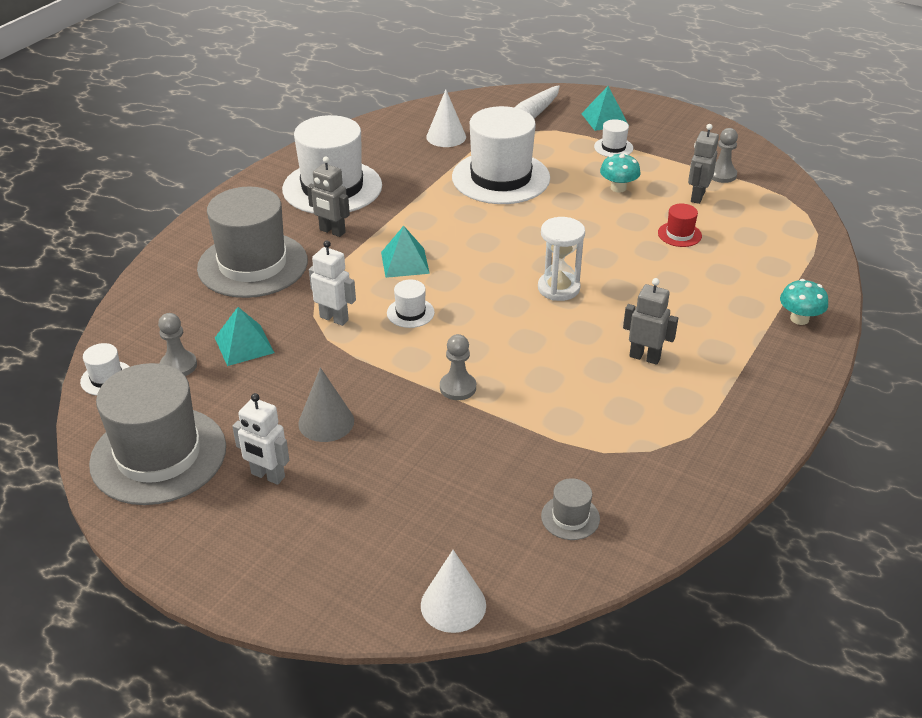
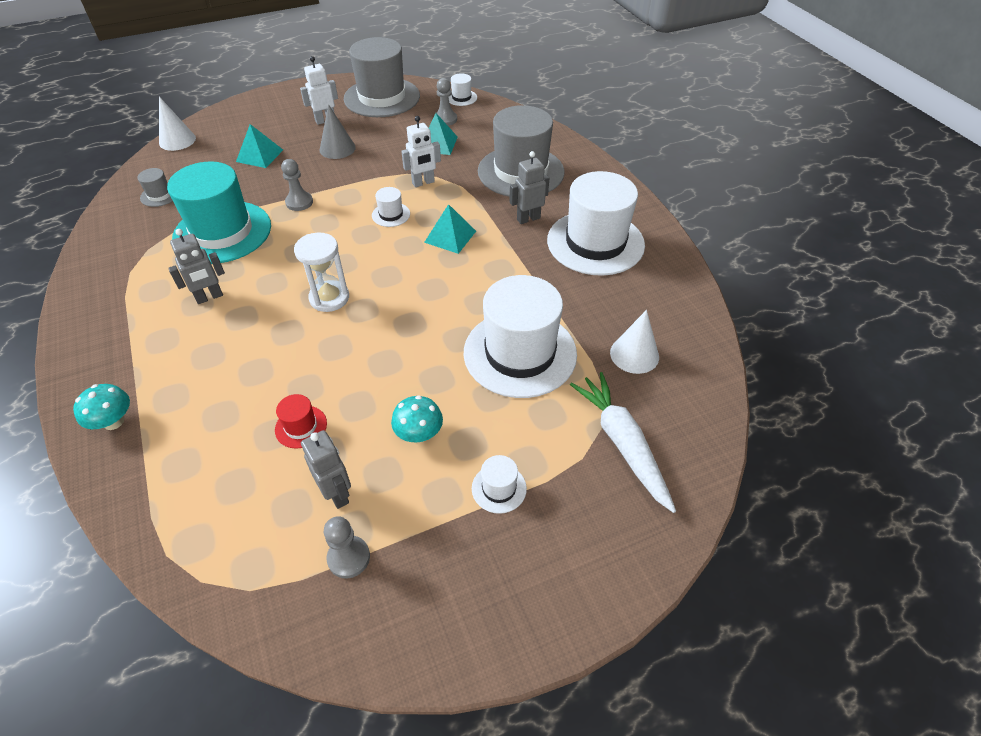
camera: 125 degrees right, 10 degrees up
(563, 412) = (222, 232): none -> turquoise hat
(604, 119) = (572, 529): turquoise pyramid -> turquoise pyramid (259, 155)

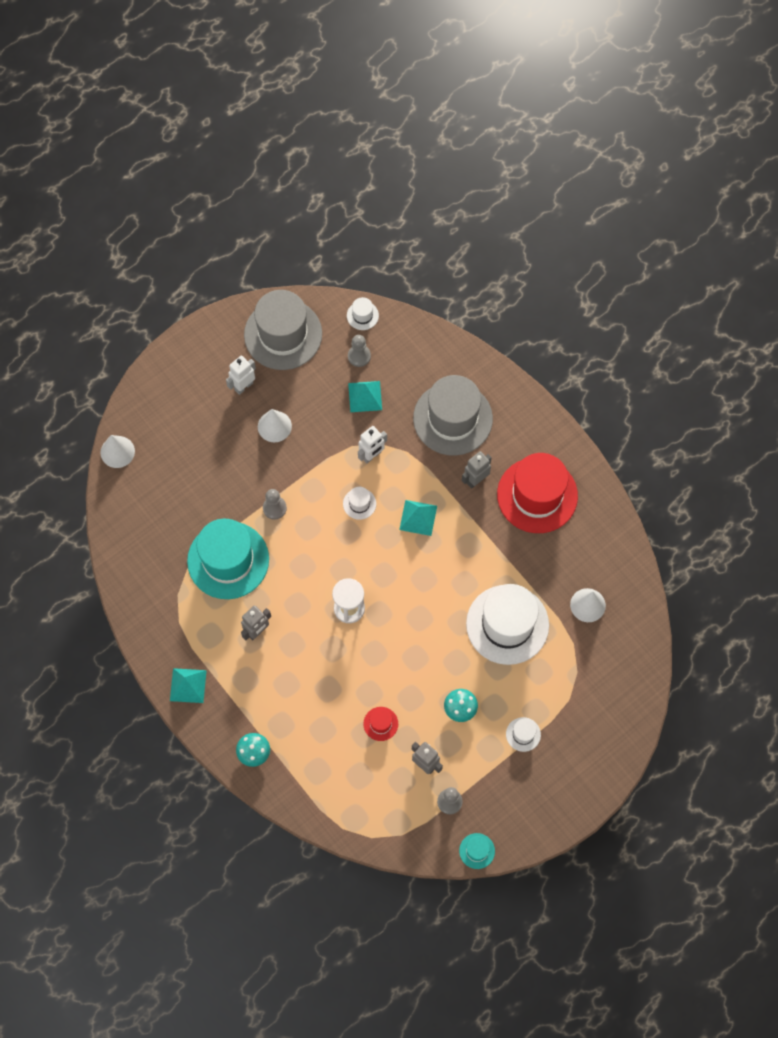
camera: 15 degrees left, 20 degrees up
(160, 195) = (147, 529): grey hat -> none
(259, 155) = (207, 454): turquoise pyramid -> turquoise pyramid (188, 685)
(337, 148) = (274, 426): grey cone -> white cone
(358, 653) = (477, 851): none -> turquoise hat
(595, 242) = (537, 495): white hat -> red hat
(622, 443) = (592, 681): white carrot -> none

